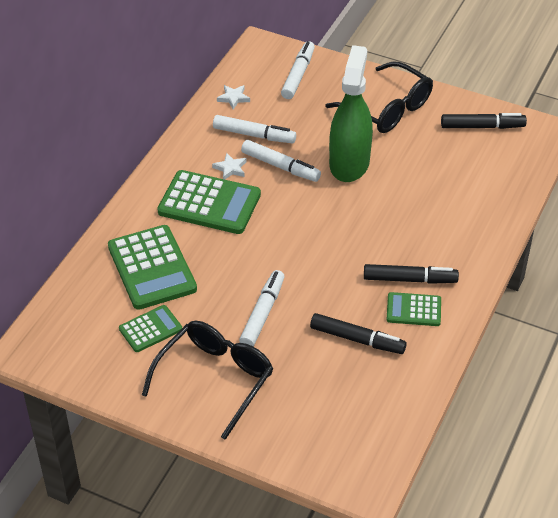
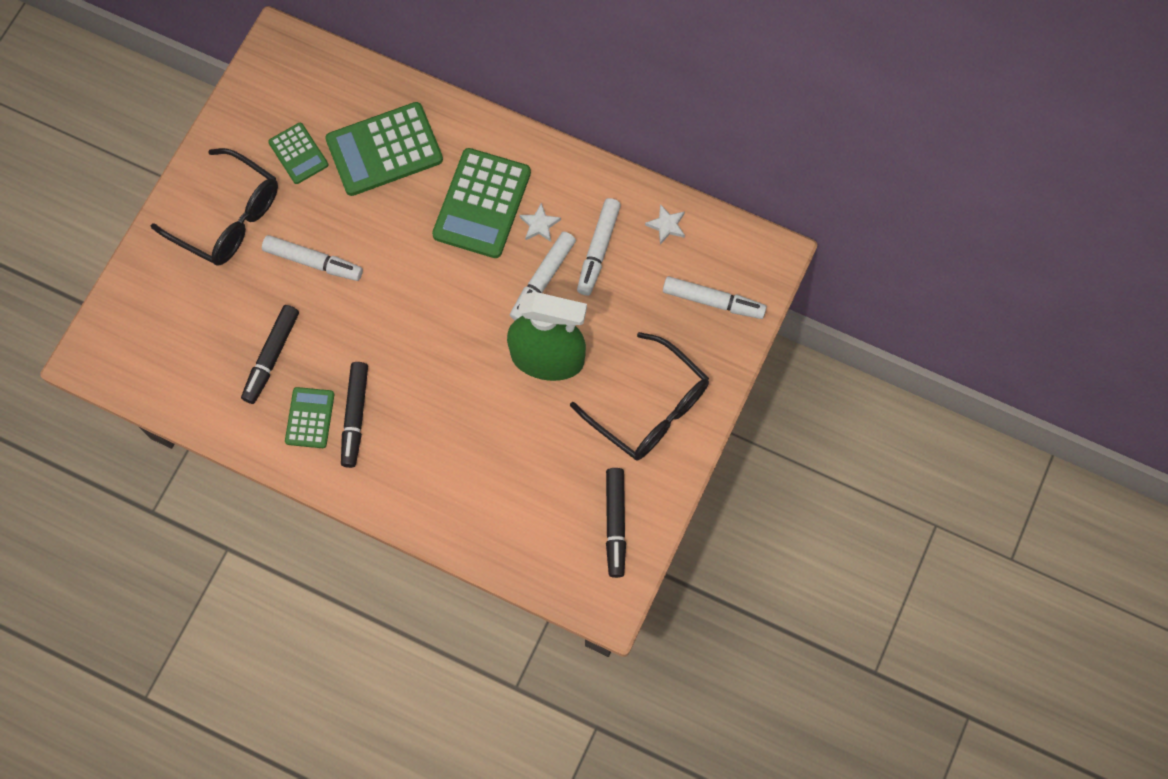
camera: 90 degrees right, 25 degrees up
(387, 108) = (649, 407): black glasses -> black glasses turned 90 degrees counterclockwise

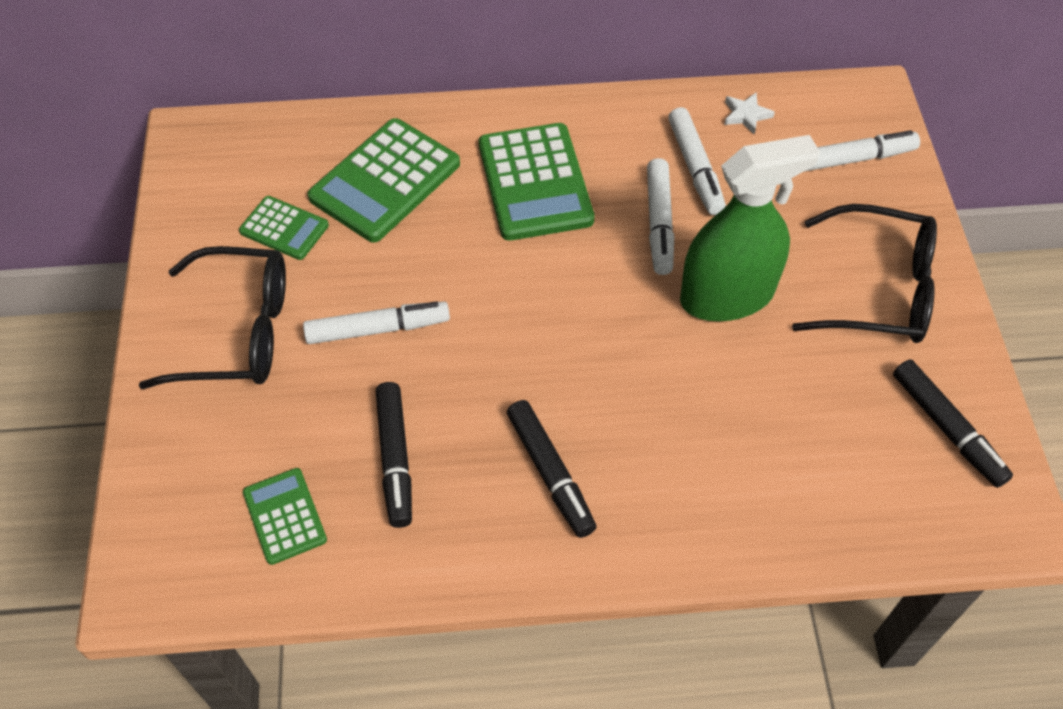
camera: 30 degrees left, 15 degrees down
(310, 418) = (493, 505): green calculator -> green calculator (285, 516)
(539, 225) = (613, 173): white star -> none

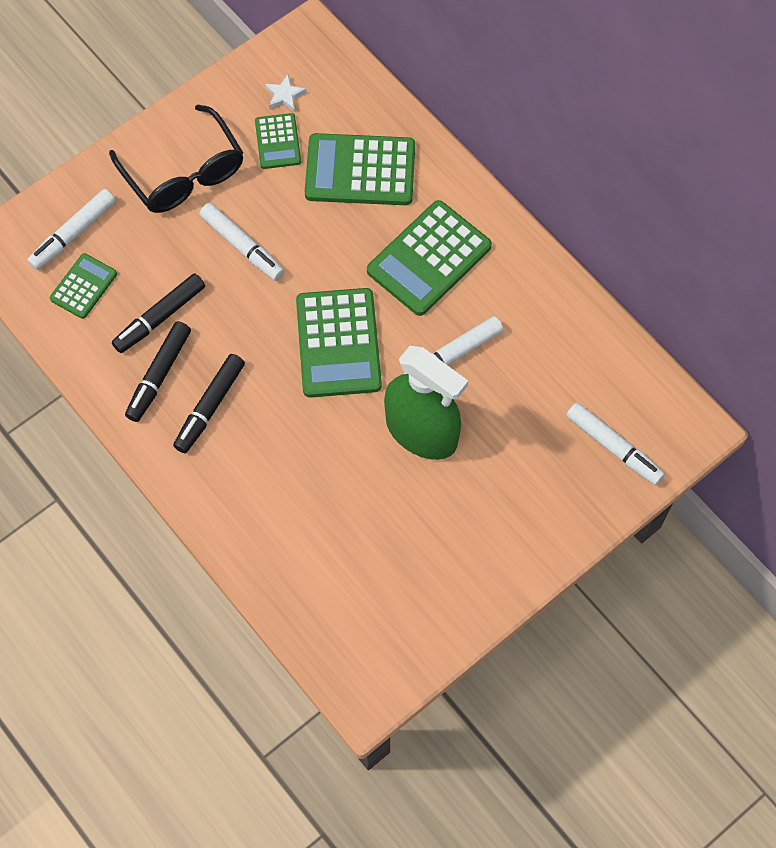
camera: 55 degrees right, 10 degrees up
(568, 309) = (338, 343): none -> green calculator
(695, 168) = (522, 349): white marker -> white marker (73, 234)
(746, 115) = (601, 354): white star -> white star (285, 95)
(877, 289) = (499, 523): black glasses -> none
(947, 428) = (411, 621): black marker -> black marker (159, 375)

